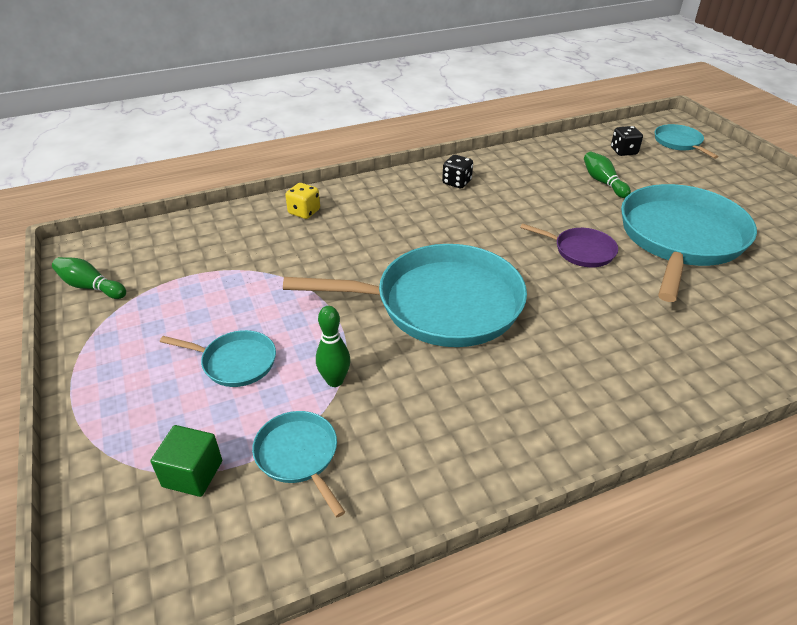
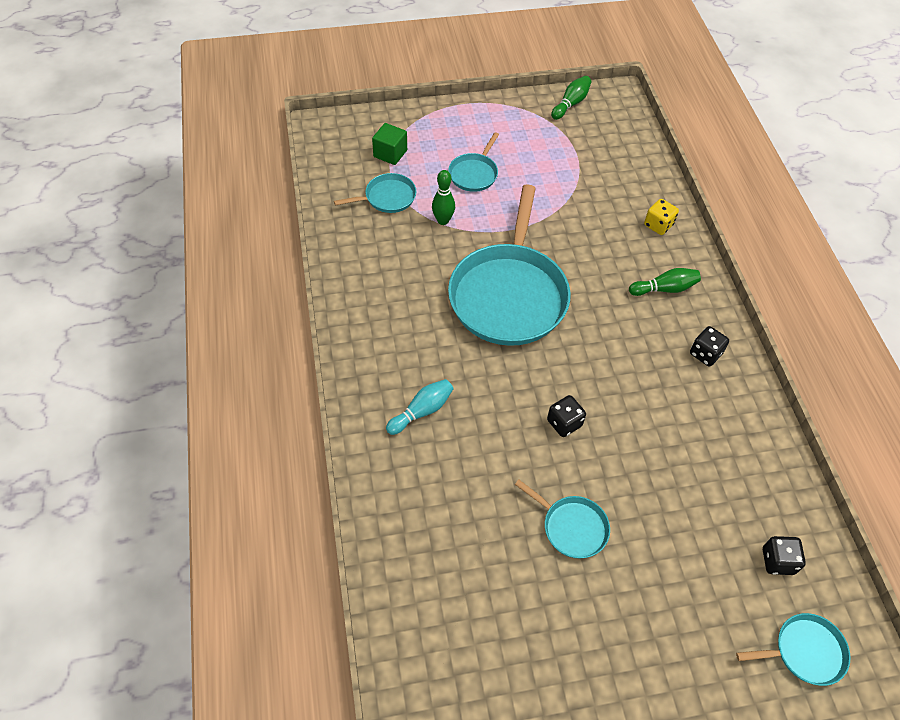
camera: 100 degrees right, 15 degrees up
(581, 251) = (564, 423): purple pan -> black dice
(603, 182) = (697, 500): green bowling pin -> green bowling pin (664, 289)
(639, 350) = (421, 411): none -> turquoise bowling pin
(680, 238) = (572, 527): turquoise pan -> turquoise pan, size x0.46

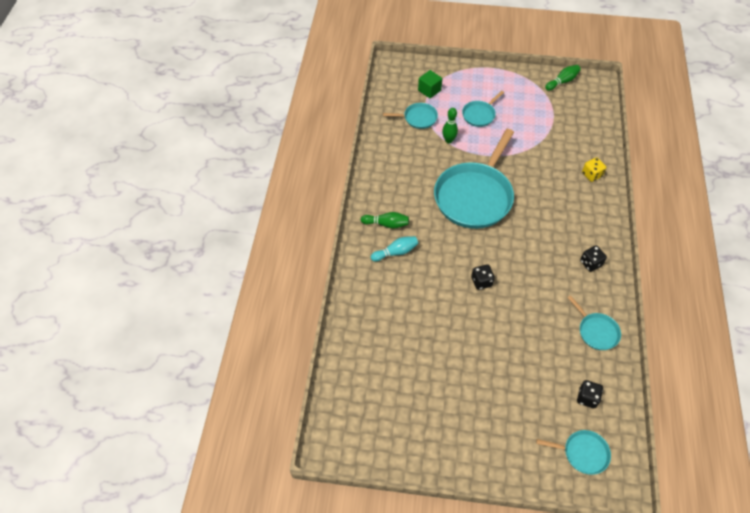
camera: 20 degrees right, 0 degrees up
(572, 527) = (463, 342): turquoise pan -> turquoise pan (596, 331)
(664, 289) = (579, 216): green bowling pin -> green bowling pin (386, 224)

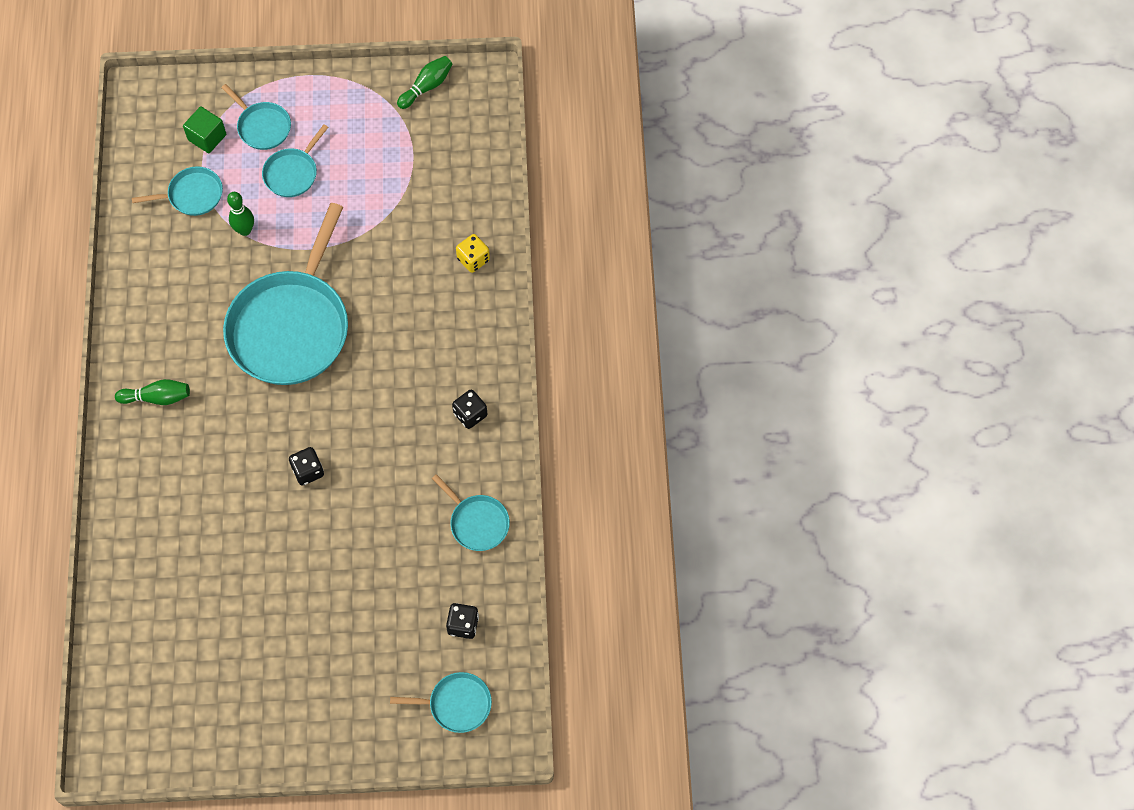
camera: 10 degrees left, 10 degrees up
(395, 252) = (175, 443): turquoise bowling pin -> none
(462, 89) = (262, 127): none -> turquoise pan

